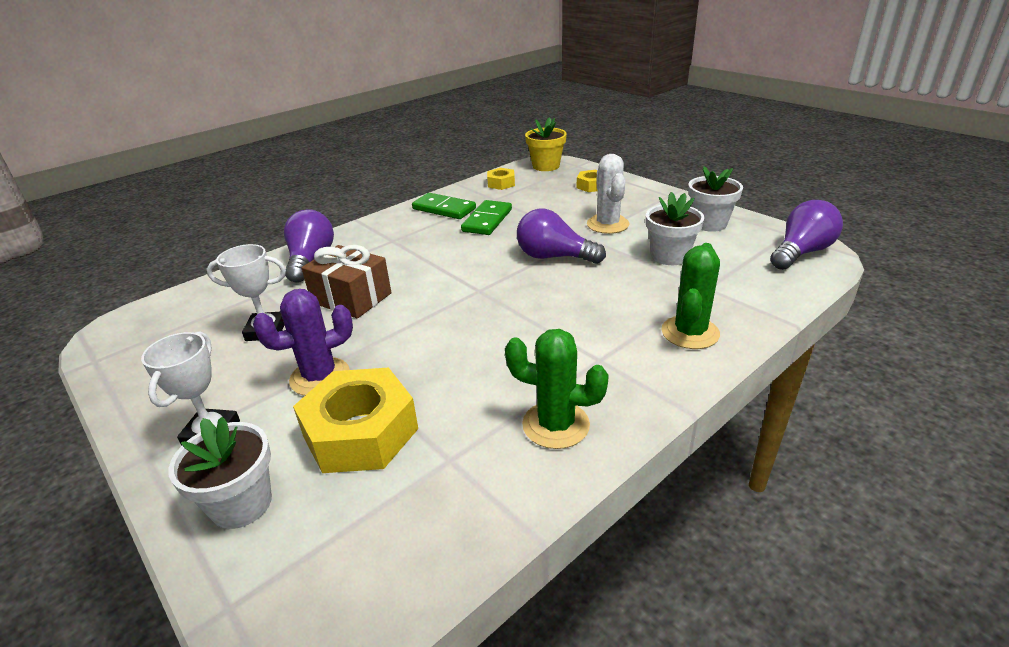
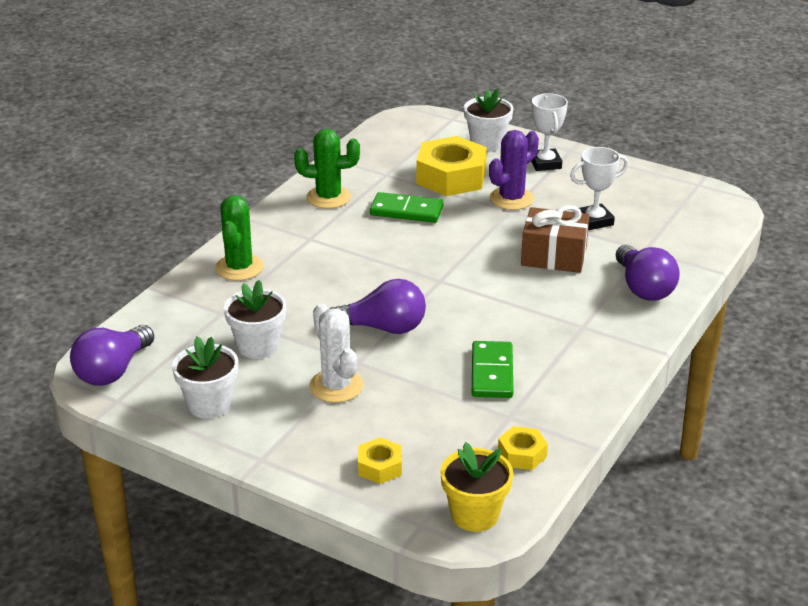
camera: 160 degrees right, 0 degrees up
(444, 209) = (564, 386): green domino -> green domino (406, 211)

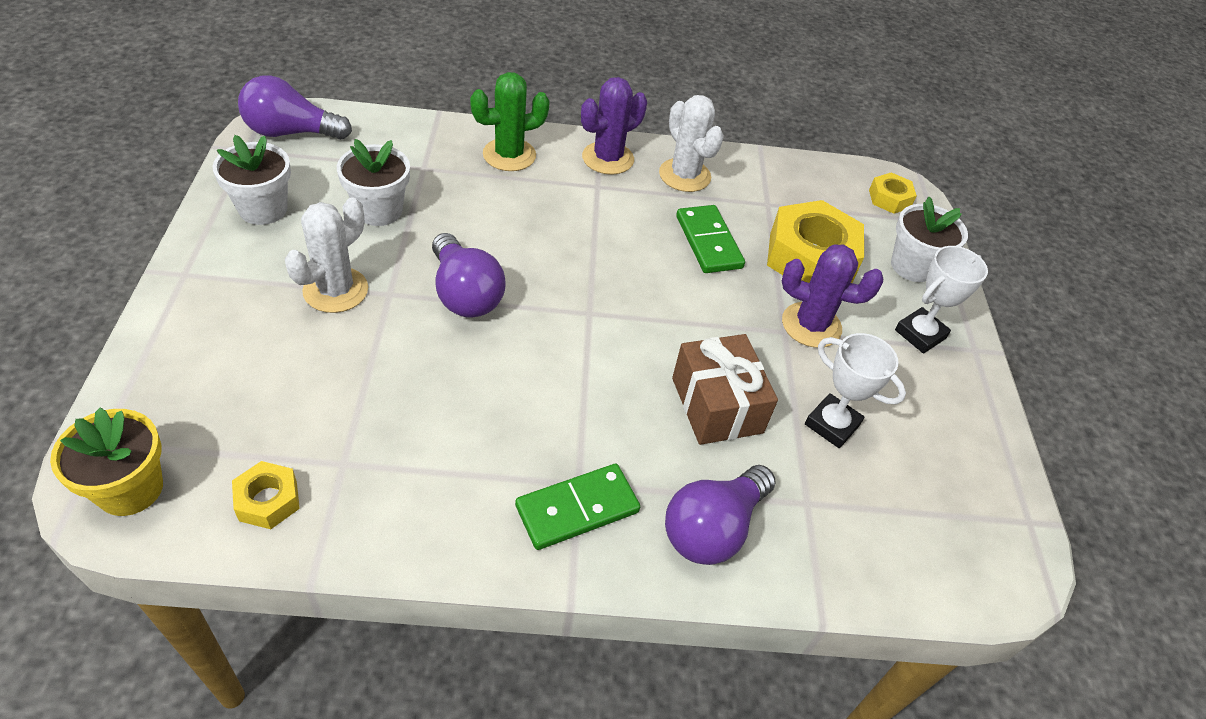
camera: 55 degrees right, 15 degrees up
(281, 224) = (608, 158): none -> purple cactus
(328, 197) = (684, 175): green cactus -> white cactus
(380, 467) = (199, 372): yellow nut -> yellow nut (889, 199)
(492, 373) = (426, 419): green domino -> green domino (577, 509)

